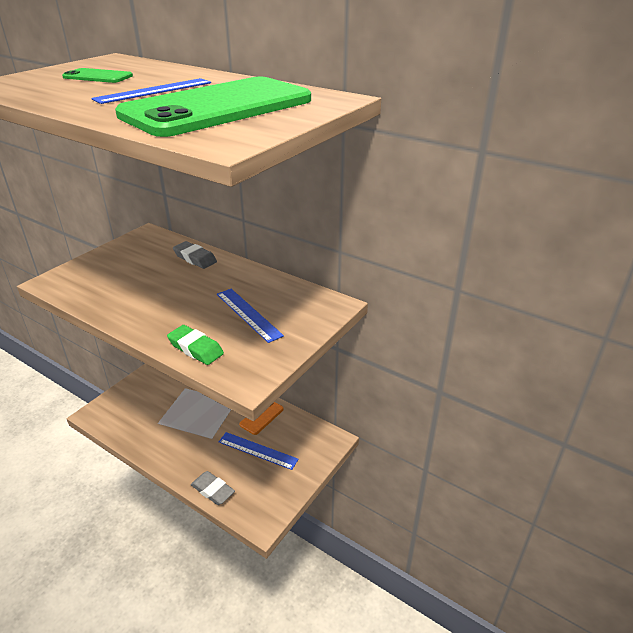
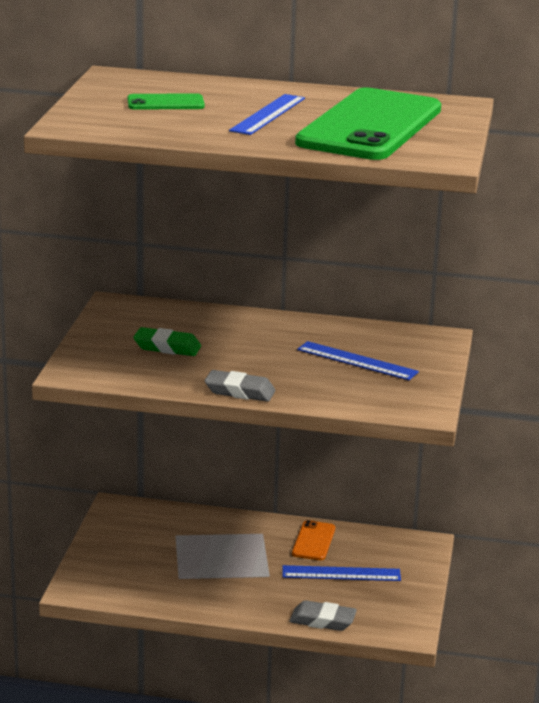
camera: 25 degrees left, 10 degrees down
(195, 258) = (220, 320): grey eraser -> grey eraser (239, 391)
(196, 348) = (339, 398): green eraser -> green eraser (167, 347)

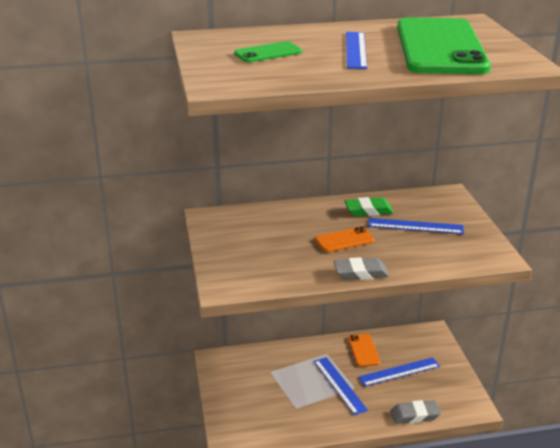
camera: 20 degrees left, 5 degrees up
(167, 347) = (276, 246): green eraser -> green eraser (368, 211)
(251, 568) = (339, 385): none -> blue ruler
(254, 357) = (344, 240): none -> orange phone

